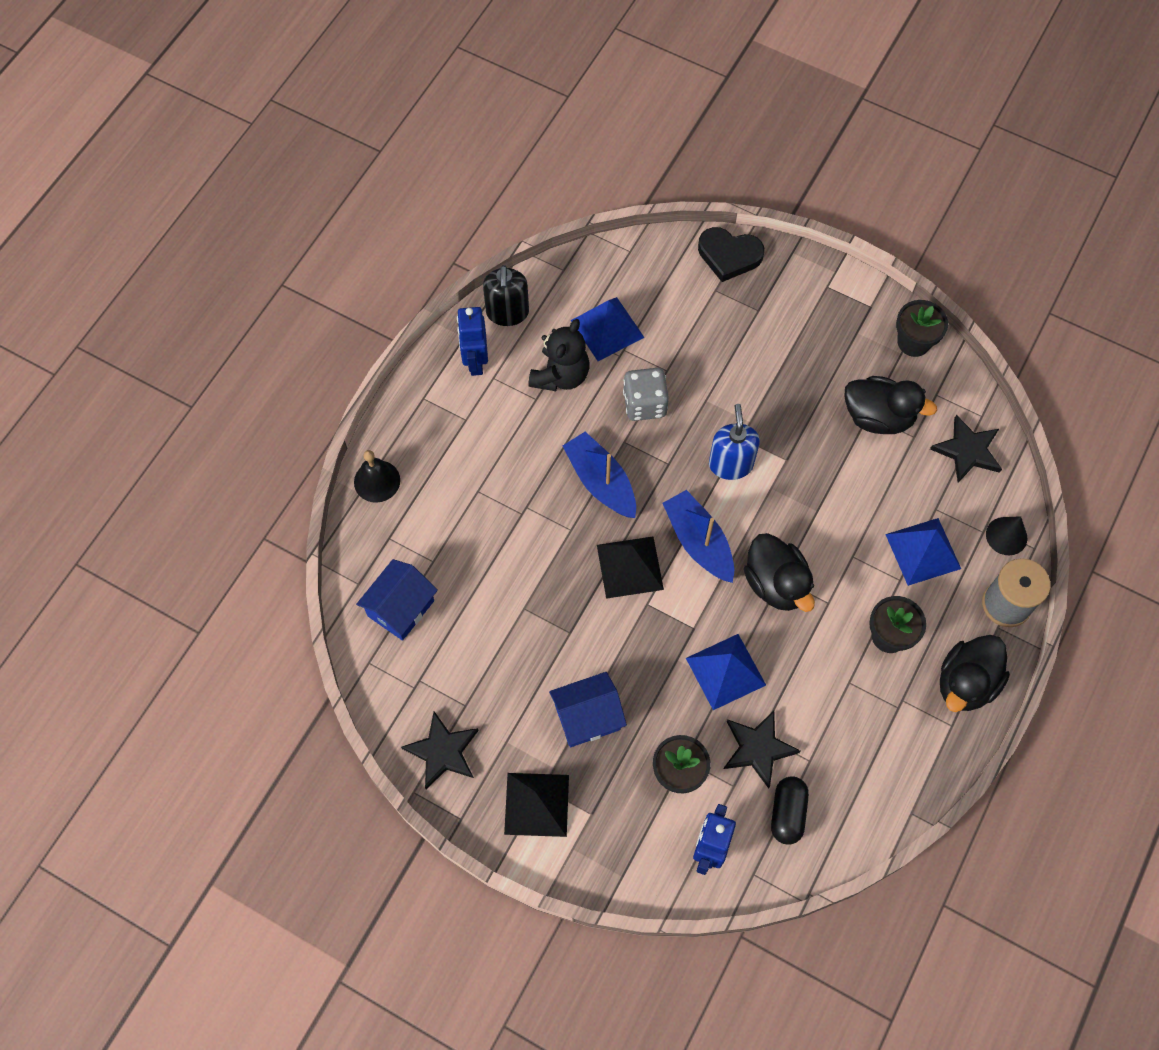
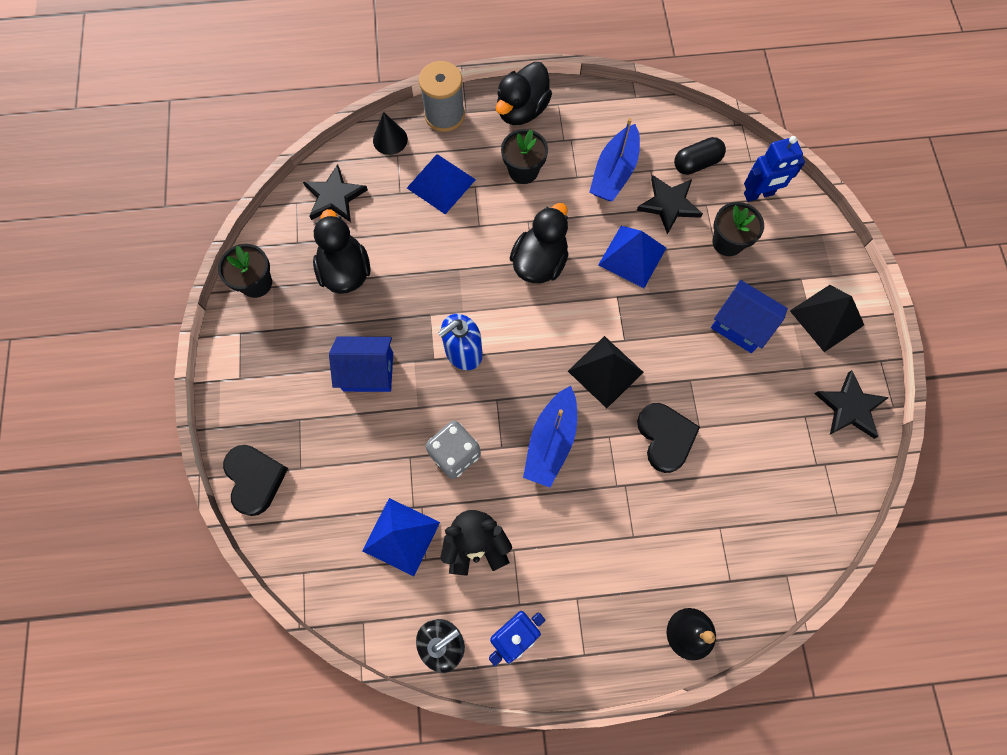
camera: 125 degrees left, 5 degrees up
(401, 608) = (777, 523): blue house -> blue house (368, 371)
(536, 573) = (665, 437): none -> black heart
(698, 542) = (547, 335): blue boat -> blue boat (614, 172)
(966, 683) = (522, 110): black duck -> black duck turned 120 degrees clockwise

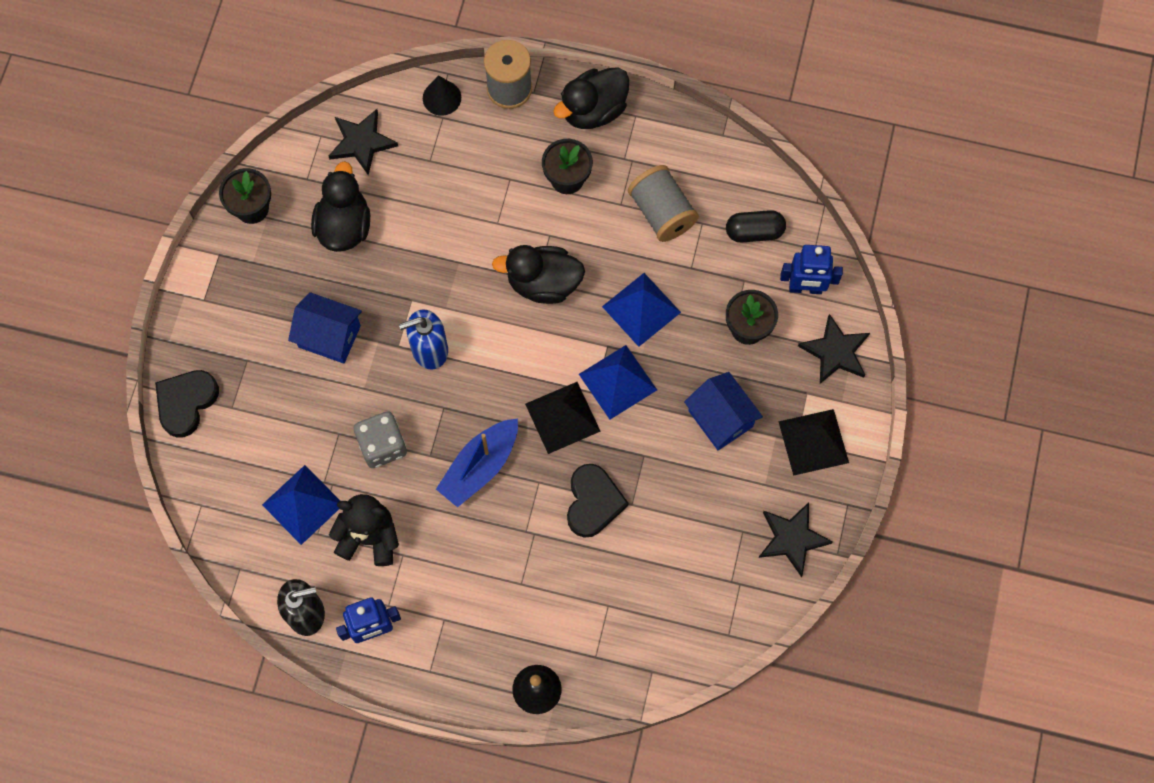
camera: 20 degrees right, 0 degrees up
(255, 479) = (186, 403): black heart -> black heart turned 150 degrees counterclockwise
(441, 184) = (476, 164): blue pyramid -> blue pyramid (617, 382)
(539, 262) = (543, 283): black duck -> black duck turned 135 degrees counterclockwise
(614, 172) = (662, 212): blue boat -> grey spool
(669, 204) = (704, 267): black star -> black star (835, 351)

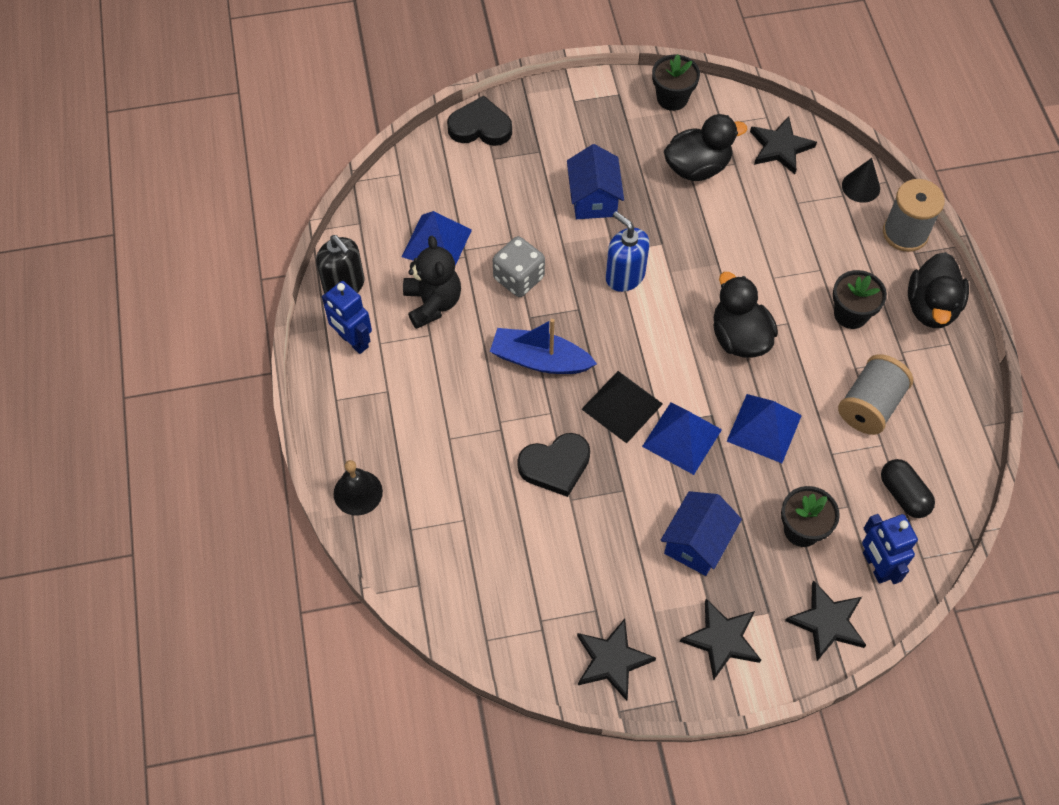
camera: 65 degrees right, 10 degrees down
(593, 110) = (931, 307): black duck -> black duck turned 105 degrees counterclockwise
(813, 442) = (722, 639): black pyramid -> black star

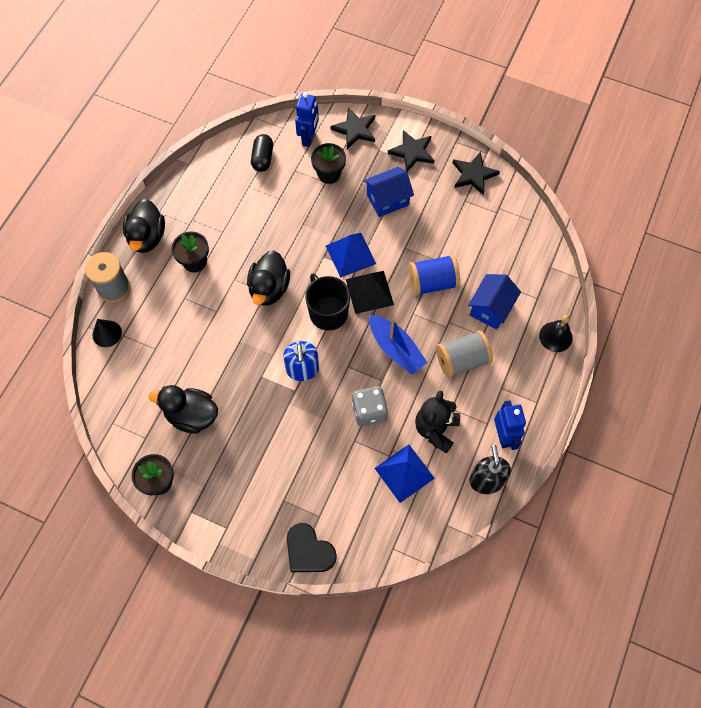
camera: 145 degrees left, 5 degrees up
(555, 466) = (432, 282): black heart -> blue spool
(594, 199) = (277, 437): blue house -> blue house (490, 308)
(650, 352) = (328, 312): none -> black mug
(764, 428) = (302, 232): blue pyramid -> none
(780, 147) = (127, 394): black star -> none
(870, 405) = (235, 208): grey spool -> grey spool (462, 360)
(931, 307) = (147, 237): black duck -> black duck turned 135 degrees clockwise

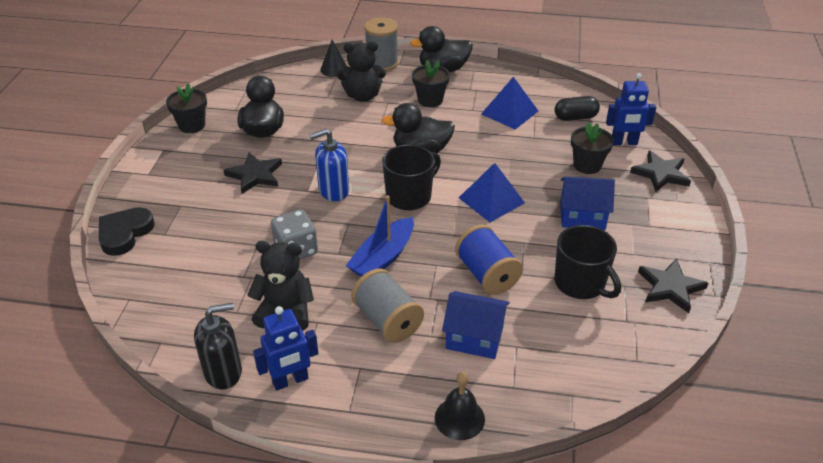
camera: 75 degrees right, 25 degrees down
(166, 317) = (362, 96): none -> black teddy bear
(369, 292) = (449, 223): black pyramid -> none
(387, 200) = (582, 216): blue house -> blue house turned 45 degrees counterclockwise
(404, 473) = (223, 292): blue pyramid -> blue pyramid (509, 112)
(412, 152) = (664, 225): black star -> black star (255, 175)
(456, 226) = (580, 283): none -> black mug

